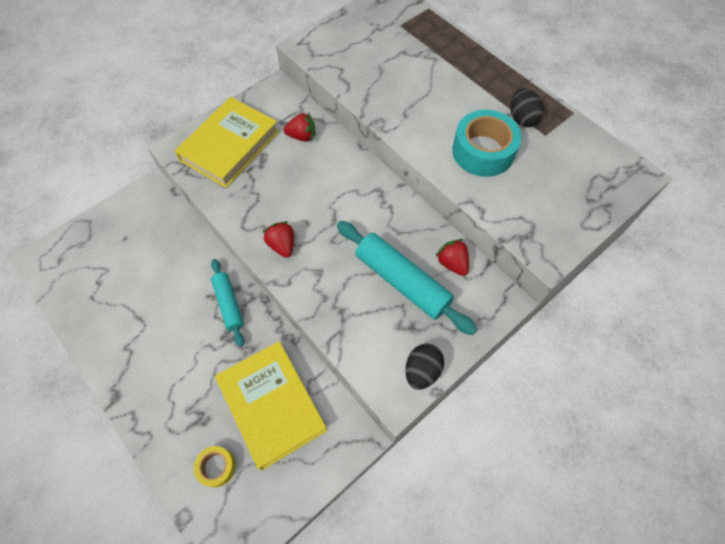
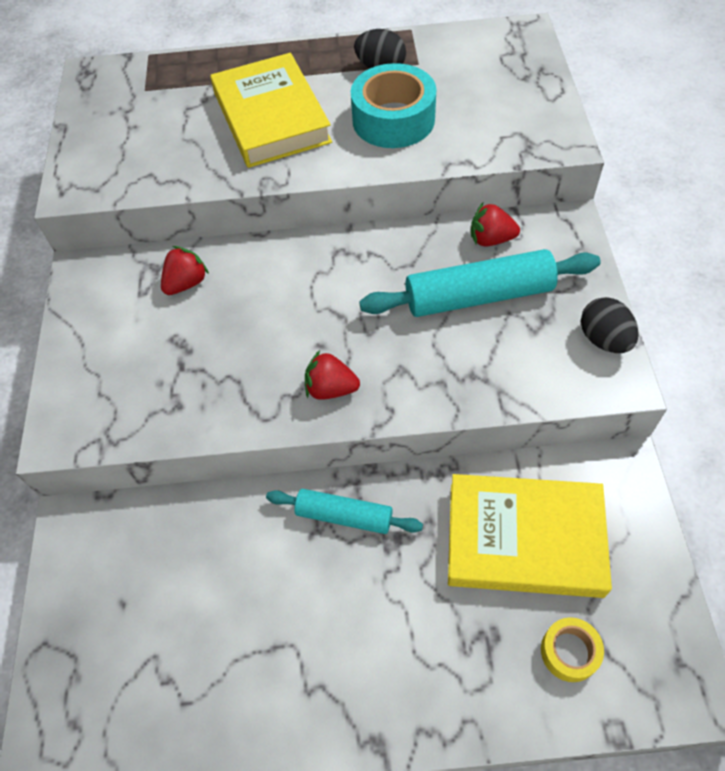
camera: 50 degrees left, 5 degrees down
(230, 146) = (121, 369): yellow book -> yellow book (271, 117)

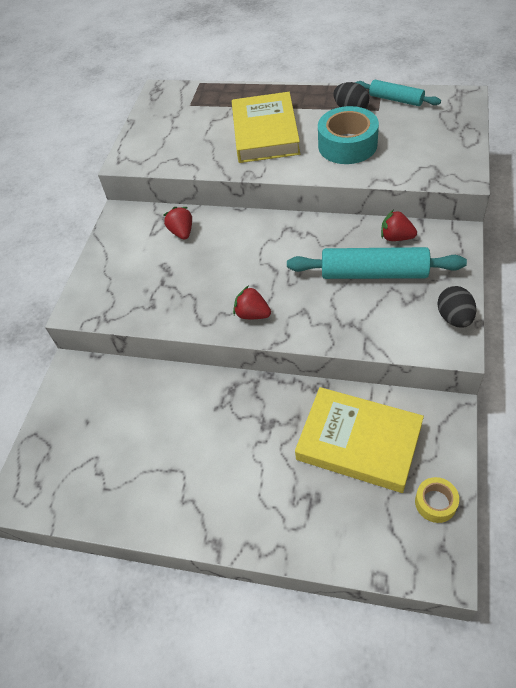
camera: 20 degrees right, 5 degrees down
(186, 283) = (182, 232): red strawberry -> red strawberry turned 75 degrees counterclockwise
(344, 516) = (241, 401): turquoise rolling pin -> turquoise rolling pin (396, 99)
(569, 652) = (365, 521): yellow tape -> yellow tape (435, 503)

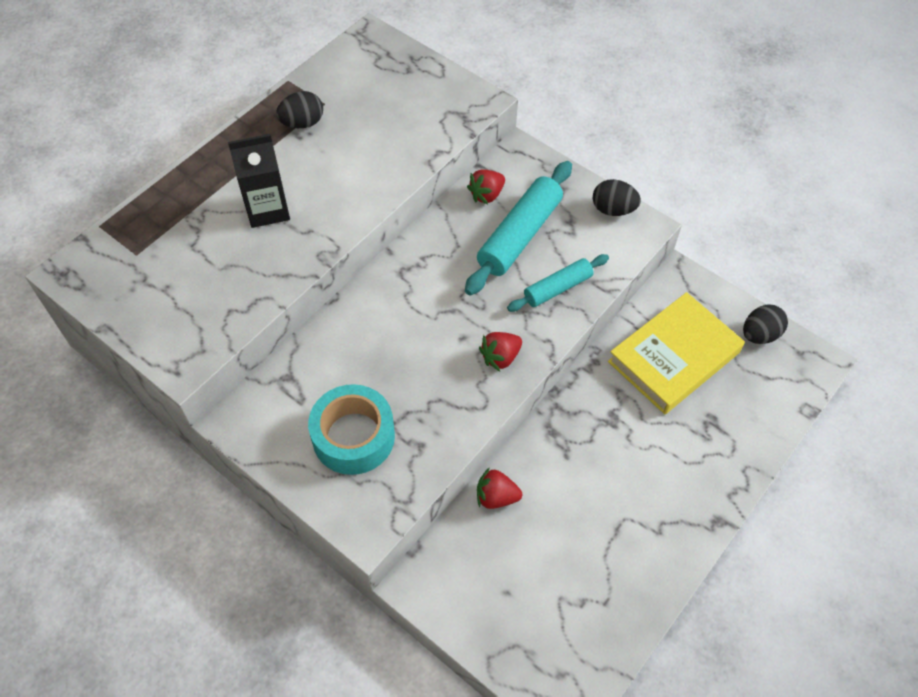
camera: 70 degrees left, 5 degrees up
(182, 232) = (325, 369): red strawberry -> red strawberry (496, 497)
(265, 133) = (267, 209): yellow book -> black carton
(347, 145) = (357, 154): turquoise tape -> turquoise tape (353, 436)
(396, 99) = (322, 83): turquoise rolling pin -> turquoise rolling pin (558, 288)
(435, 503) = (759, 334): yellow tape -> black egg

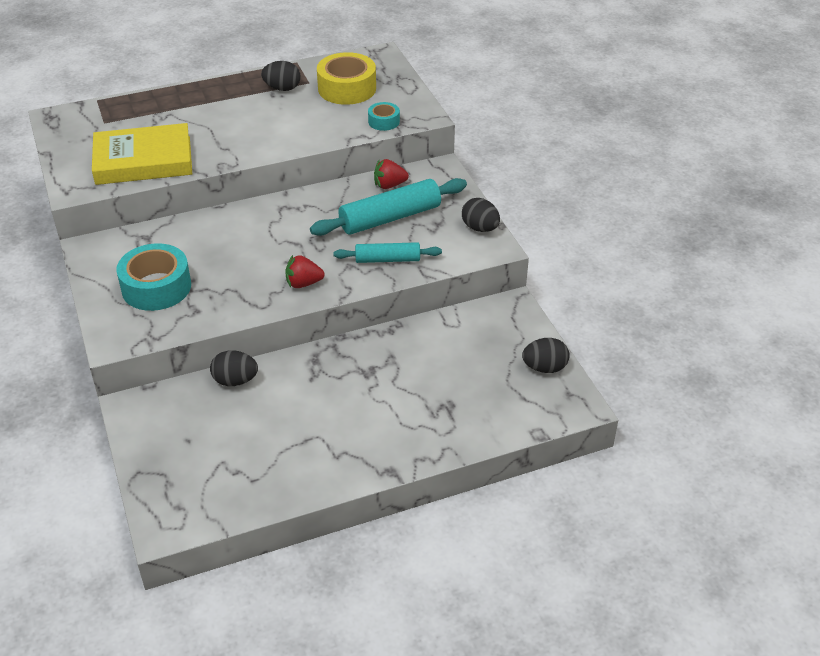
camera: 30 degrees right, 15 degrees down
(267, 209) = (211, 127): black carton -> none
(372, 96) = (347, 88): none -> yellow tape
(446, 124) = (384, 121): none -> turquoise tape
(496, 497) = (235, 381): red strawberry -> black egg
(674, 357) = (457, 353): yellow book -> yellow book (143, 160)

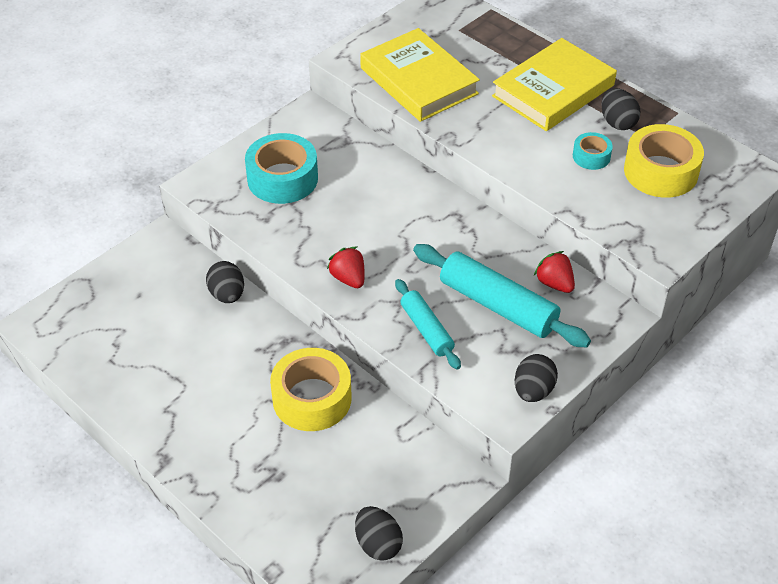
camera: 65 degrees right, 5 degrees up
(221, 103) = (553, 91): none -> yellow book
(384, 121) = (622, 225): turquoise tape -> turquoise tape (591, 156)
(386, 362) = (312, 398): none -> yellow tape

